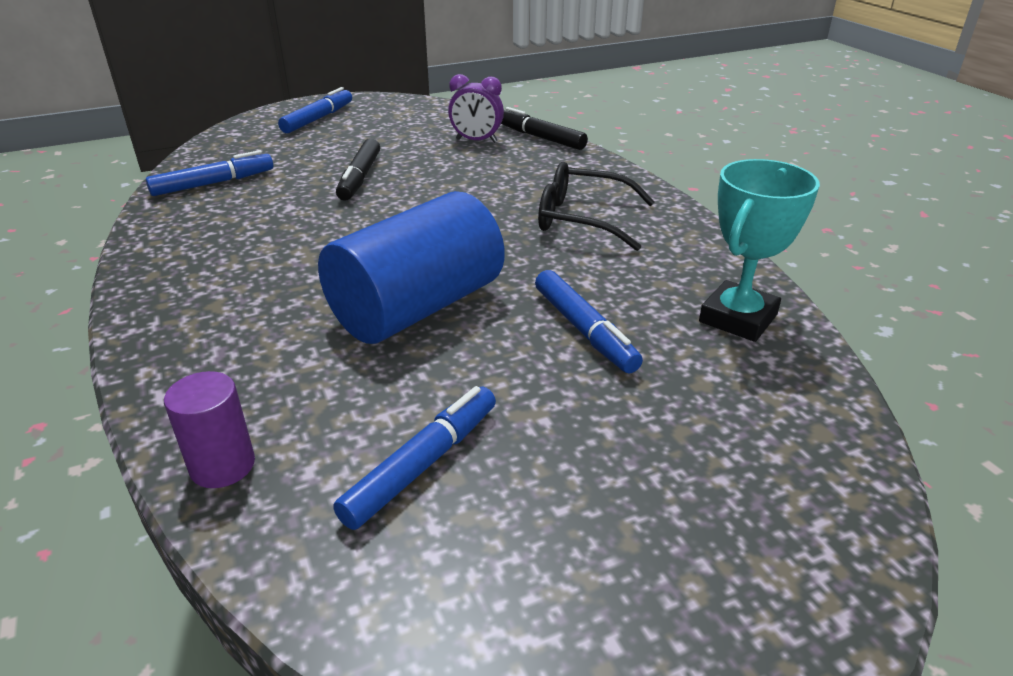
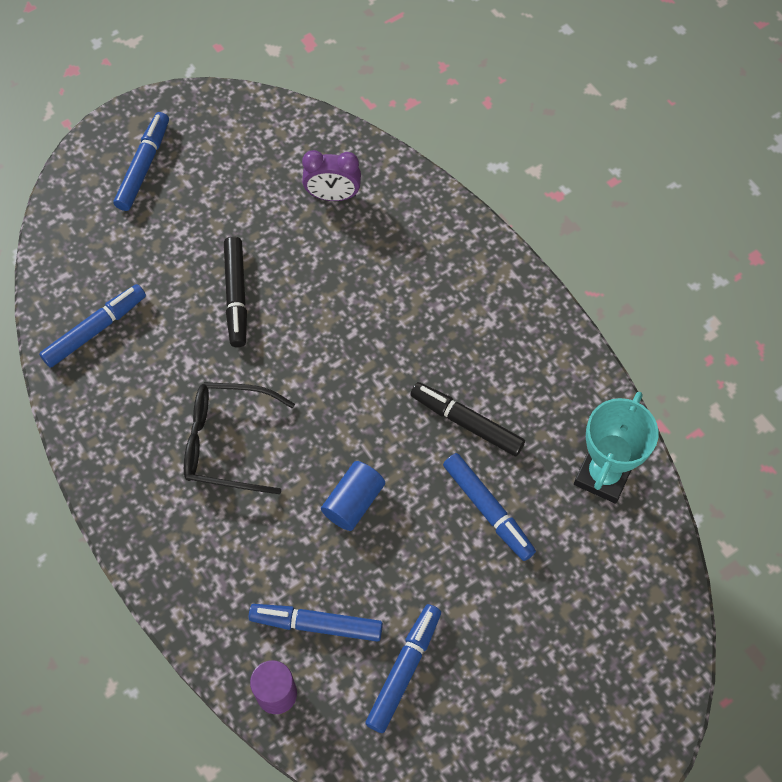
camera: 10 degrees left, 30 degrees up
(319, 403) = (316, 624): none -> blue marker
(417, 307) = (353, 502): blue cylinder -> blue cylinder, size x0.48
(540, 138) = (399, 178): black marker -> black marker (466, 422)
(582, 219) = (465, 342): black glasses -> black glasses (227, 442)

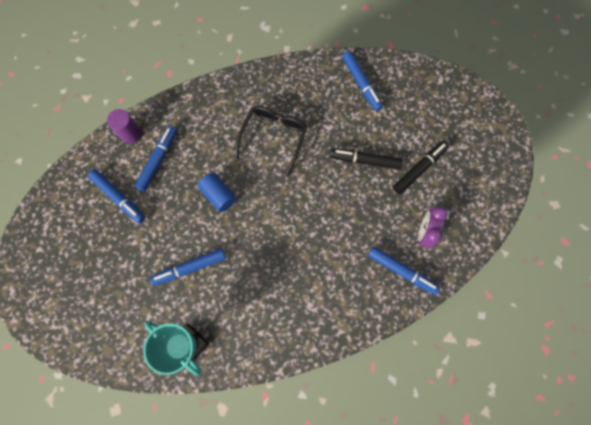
camera: 105 degrees right, 10 degrees up
(143, 166) = (467, 126): blue marker -> blue marker (401, 271)
(466, 422) = (247, 271): black marker -> black marker (419, 169)

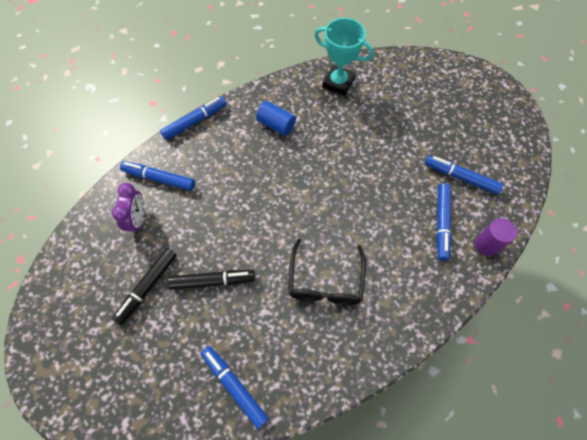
camera: 165 degrees right, 10 degrees down
(190, 268) = (362, 135): blue marker -> blue marker (195, 121)
(218, 195) = (362, 204): blue cylinder -> blue cylinder (276, 125)

